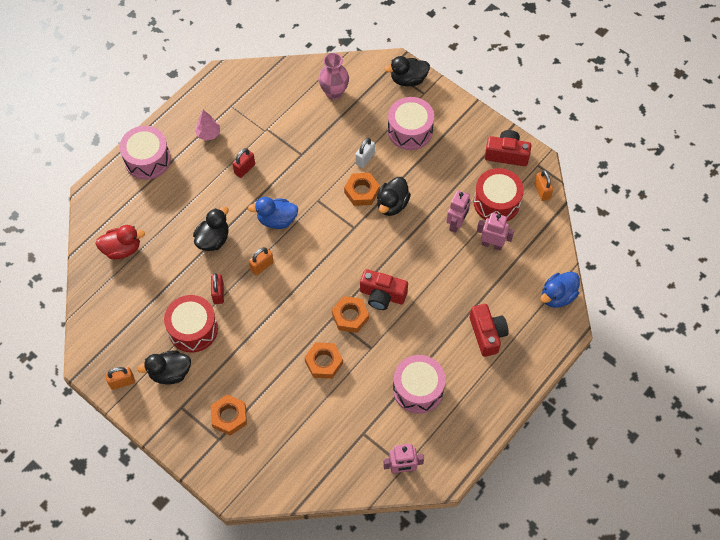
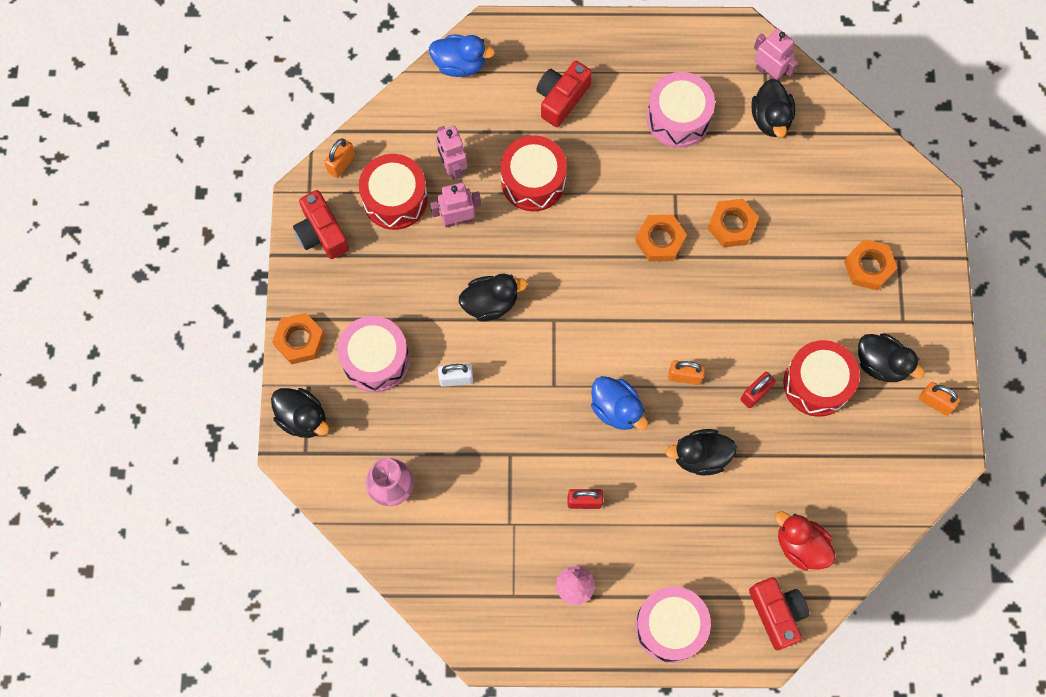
camera: 130 degrees left, 10 degrees up
(361, 192) = (502, 348): orange nut -> orange nut (299, 340)
(370, 443) = (770, 118): none -> black duck
(382, 295) = (608, 228): red camera -> red camera (777, 613)
(446, 279) = (533, 181): none -> red drum

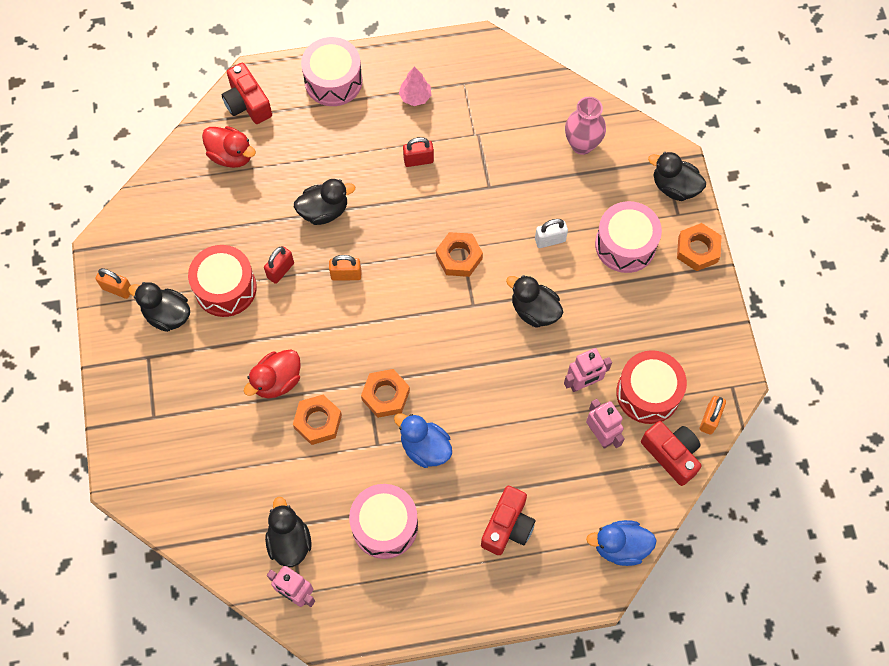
camera: 170 degrees right, 5 degrees down
(321, 233) = (708, 349): red camera -> red camera (671, 454)
(490, 303) = (534, 310): black duck -> black duck turned 60 degrees clockwise
(533, 181) = (518, 434): red drum -> none
(616, 409) = (403, 238): blue duck -> blue duck (425, 448)
(769, 273) = (277, 381): none -> red duck
(868, 267) = (182, 403): orange nut -> orange nut (459, 257)

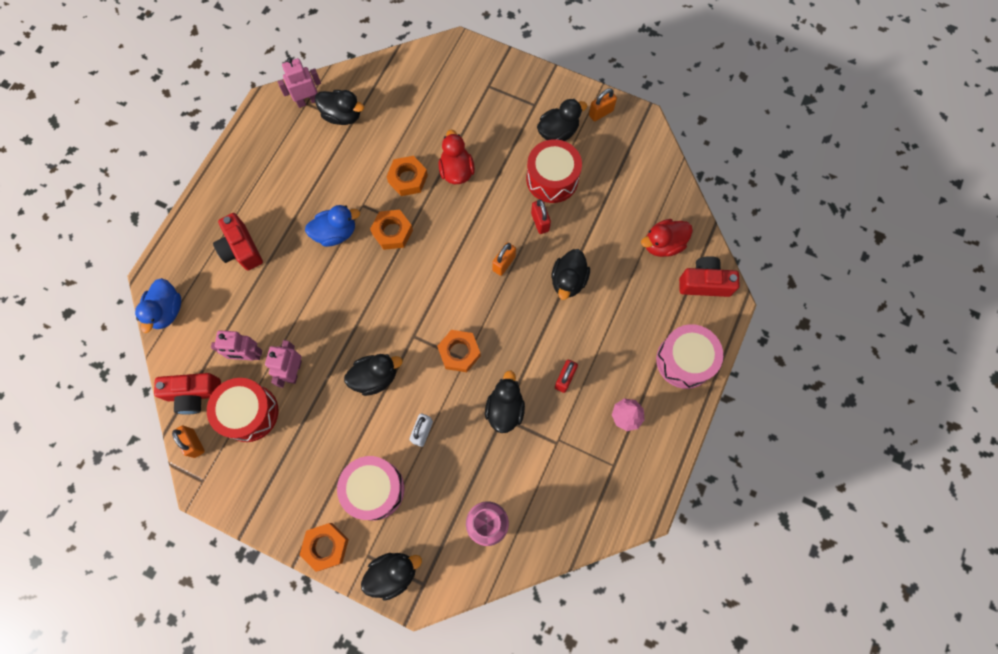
camera: 125 degrees right, 5 degrees up
(385, 525) = (306, 175): pink drum -> none
(480, 189) = (505, 409): none -> black duck
(620, 547) = (167, 311): blue duck -> blue duck turned 150 degrees clockwise

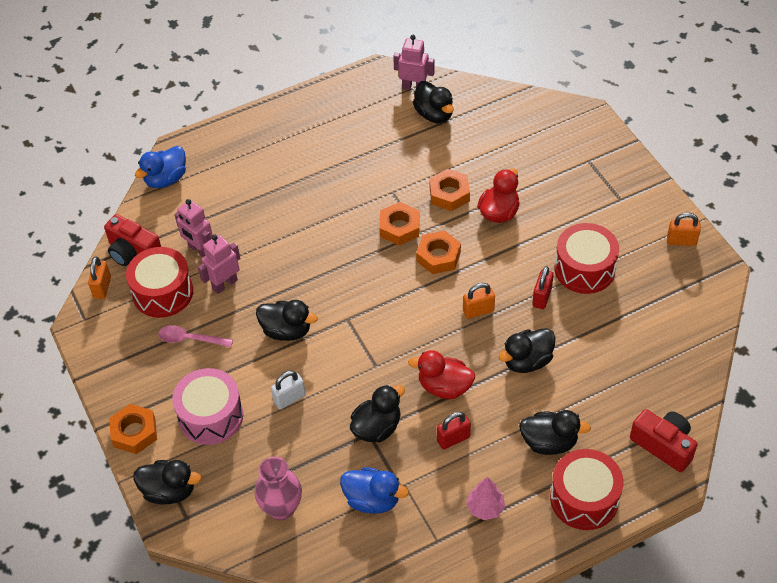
camera: 40 degrees right, 20 degrees down
(241, 249) = (262, 168): red camera -> none
(305, 437) = (190, 339): none -> pink spoon
(336, 233) = (350, 200): blue duck -> blue duck (372, 500)
(459, 352) = (375, 357): orange nut -> orange nut (438, 256)
(558, 132) = (624, 234): black duck -> black duck (549, 442)
(663, 244) = (648, 387): red duck -> red duck (444, 387)
(684, 360) = (584, 498): pink drum -> red drum

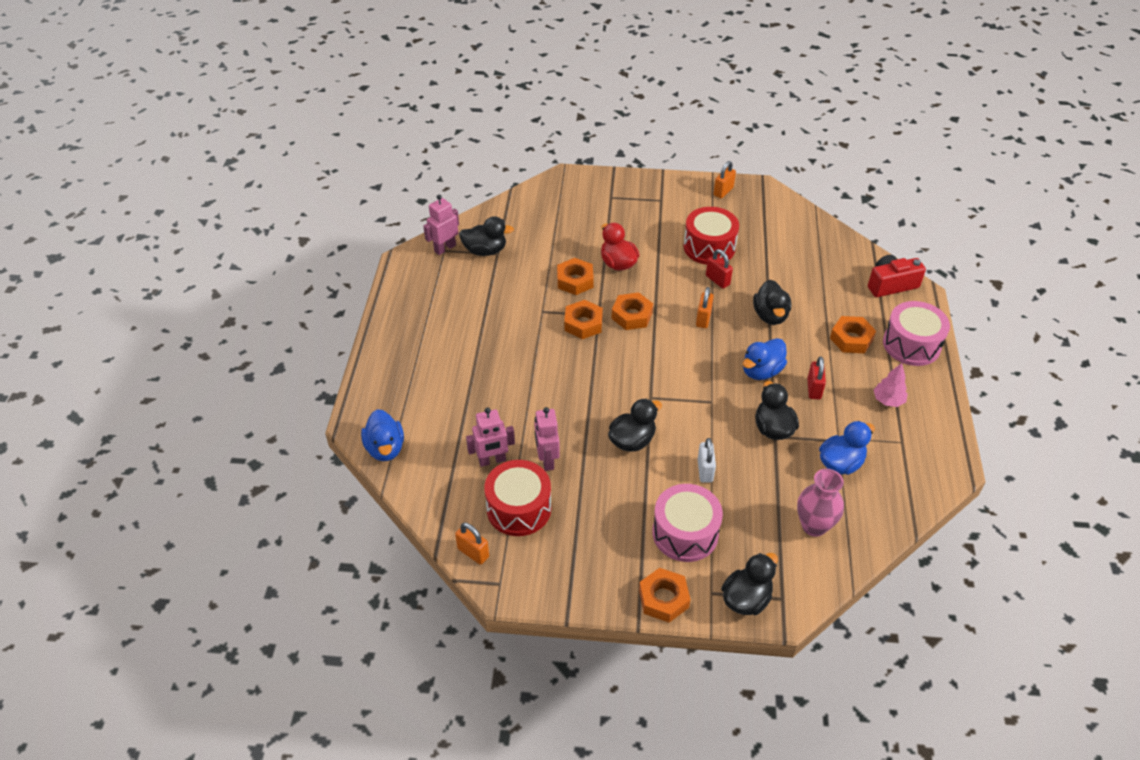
camera: 60 degrees left, 5 degrees down
(133, 252) = (451, 510): red camera -> none
(190, 339) = (589, 511): pink spoon -> none
(444, 387) = (761, 371): red duck -> blue duck
(549, 442) = (851, 339): black duck -> orange nut
(584, 498) = (911, 344): red drum -> pink drum

